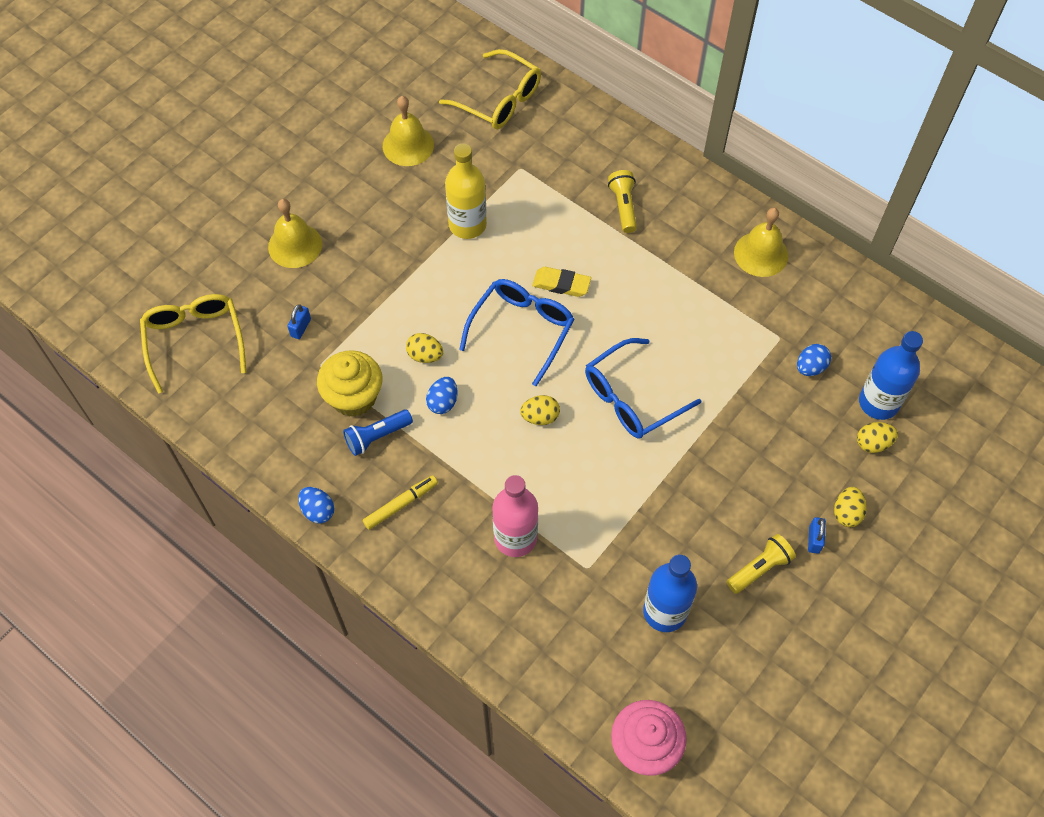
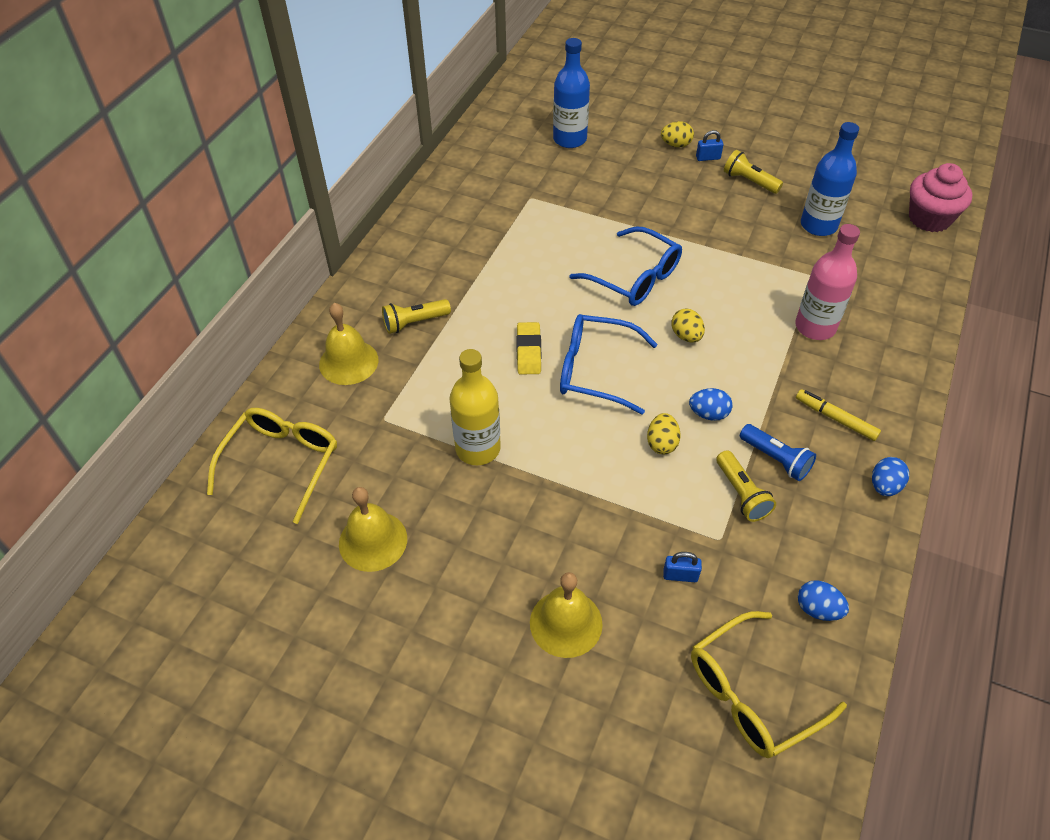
camera: 105 degrees left, 10 degrees down
(353, 397) = (741, 494): yellow cupcake -> yellow flashlight
(761, 254) = (443, 220): yellow bell -> yellow bell (348, 362)
(810, 367) = (553, 177): blue egg -> blue egg (817, 609)
(873, 443) = (608, 138): yellow egg -> none

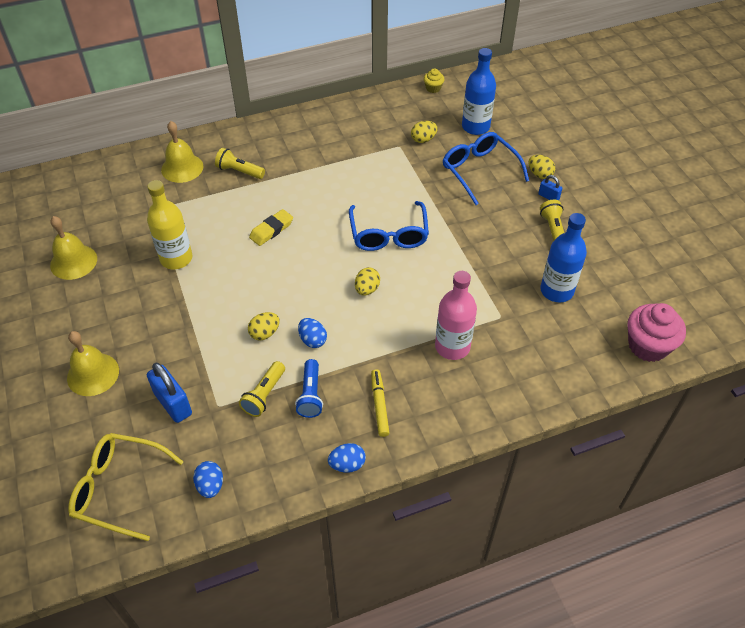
camera: 45 degrees right, 0 degrees up
(282, 463) = (89, 194): yellow glasses -> none
(485, 129) = (433, 88): none -> yellow cupcake
(542, 178) = (423, 139): none -> yellow egg
(595, 370) = (289, 267): blue glasses -> blue glasses (479, 171)
(680, 575) = (173, 404): blue padlock -> blue padlock, size x1.86

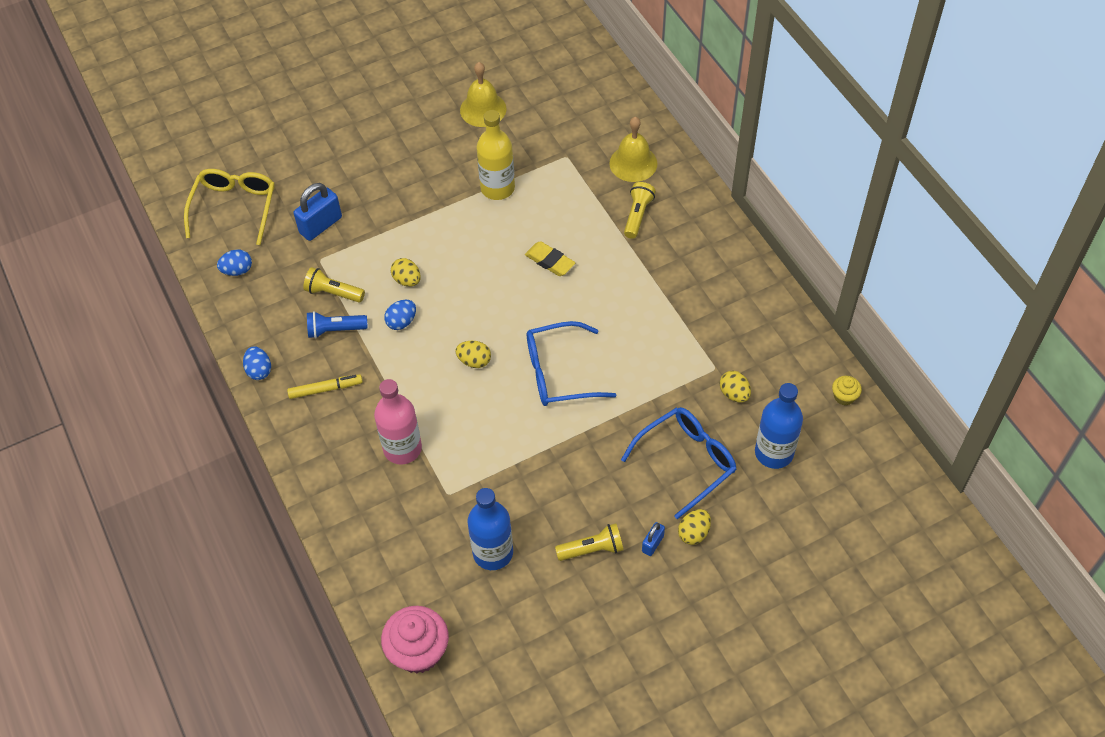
camera: 85 degrees right, 5 degrees up
(93, 374) = (350, 159): yellow bell -> none

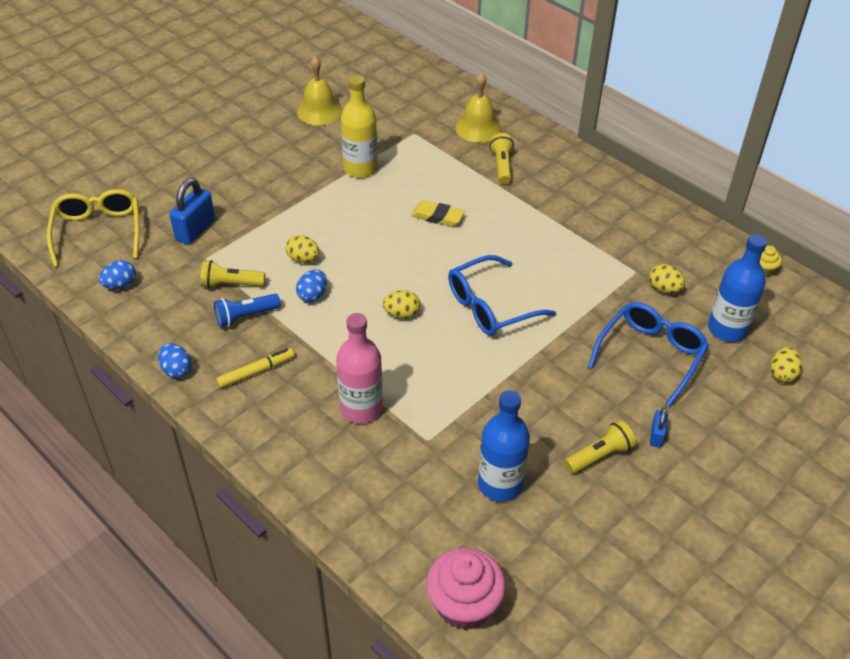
camera: 20 degrees left, 10 degrees down
(693, 533) = (691, 416): yellow egg -> yellow egg (782, 374)

